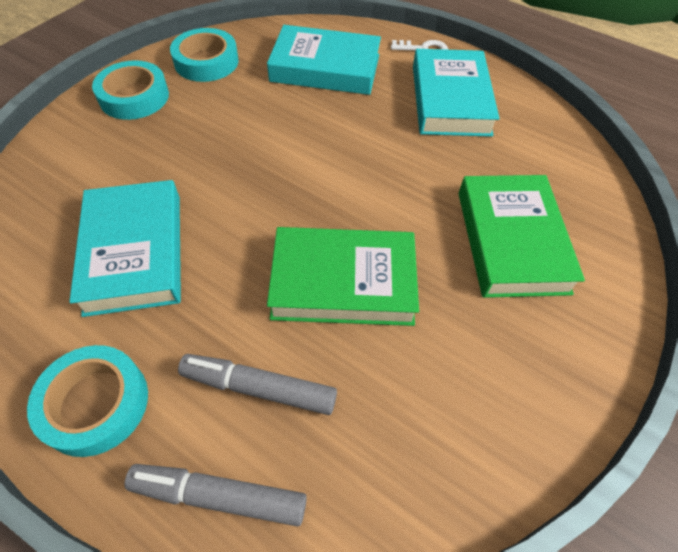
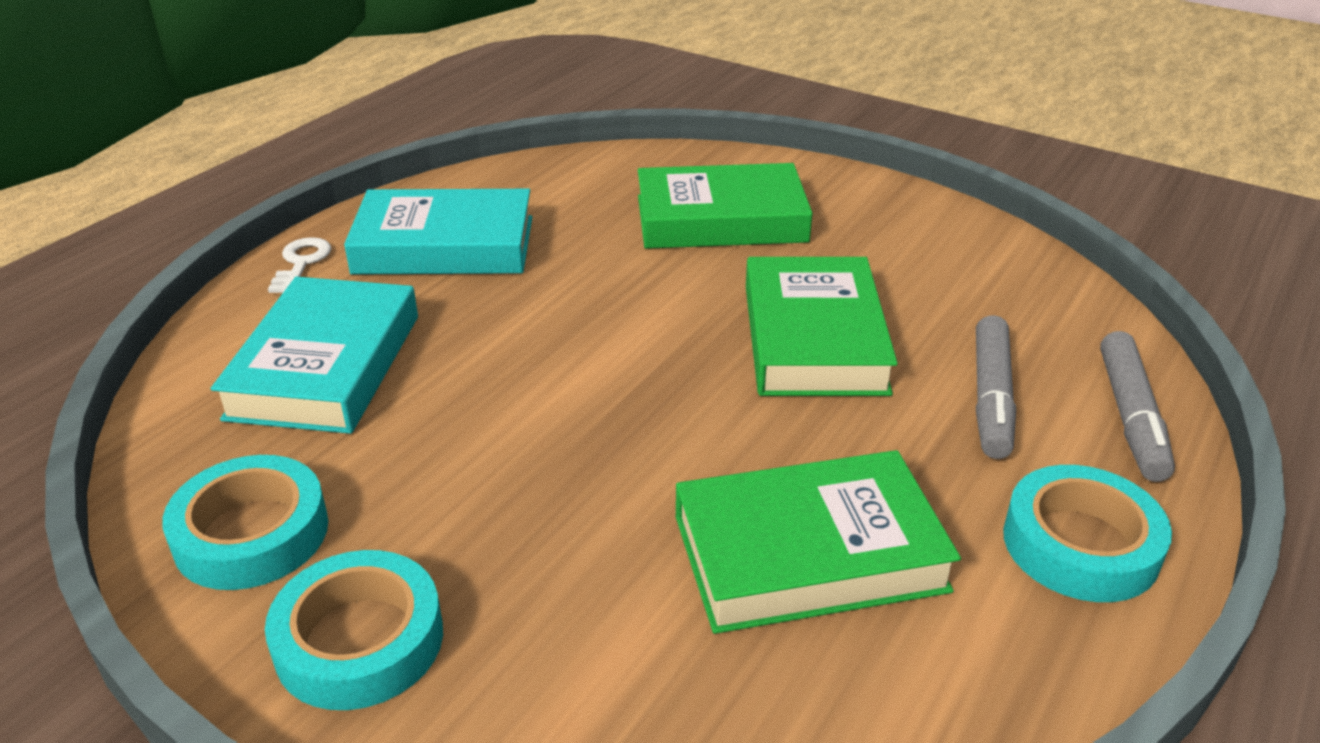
camera: 90 degrees left, 20 degrees down
(134, 252) = (809, 553): turquoise book -> green book

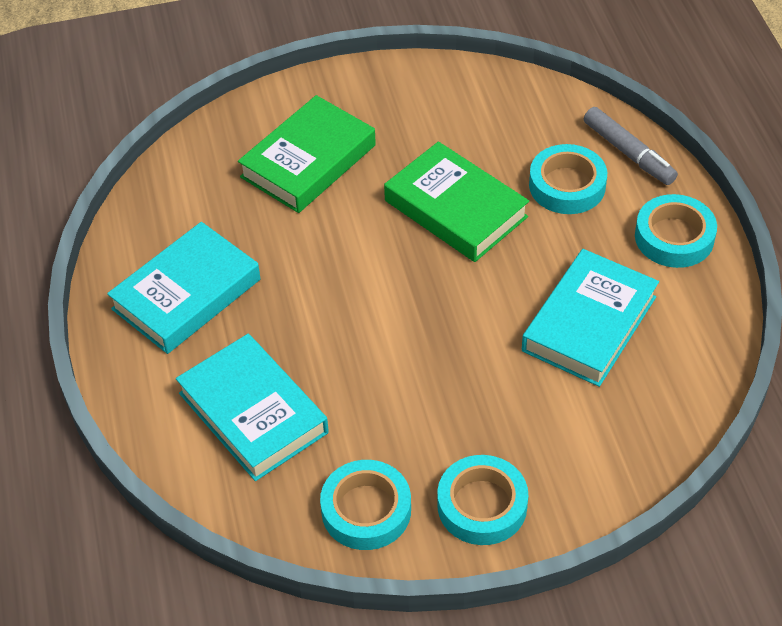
camera: 45 degrees left, 15 degrees up
(301, 263) = (125, 369): white key -> none
(809, 553) = (589, 324): green book -> turquoise book
(991, 398) = (567, 185): grey marker -> turquoise tape

